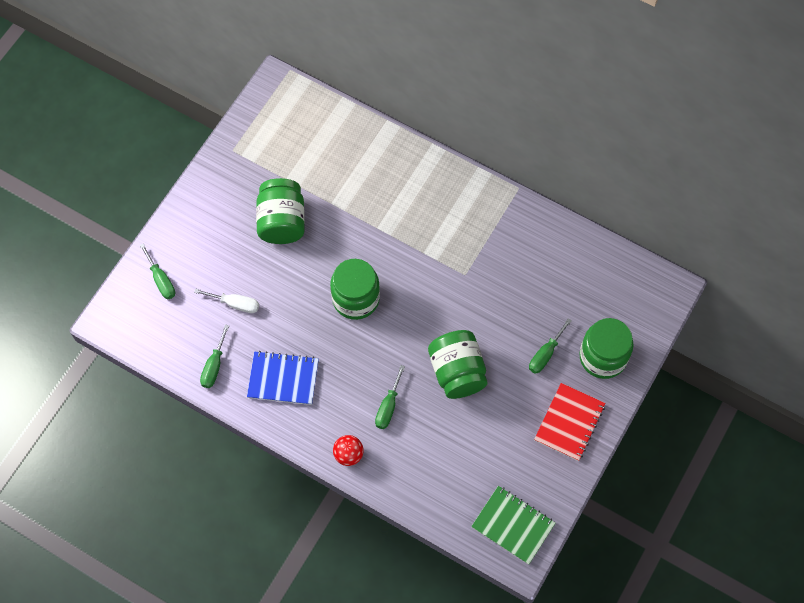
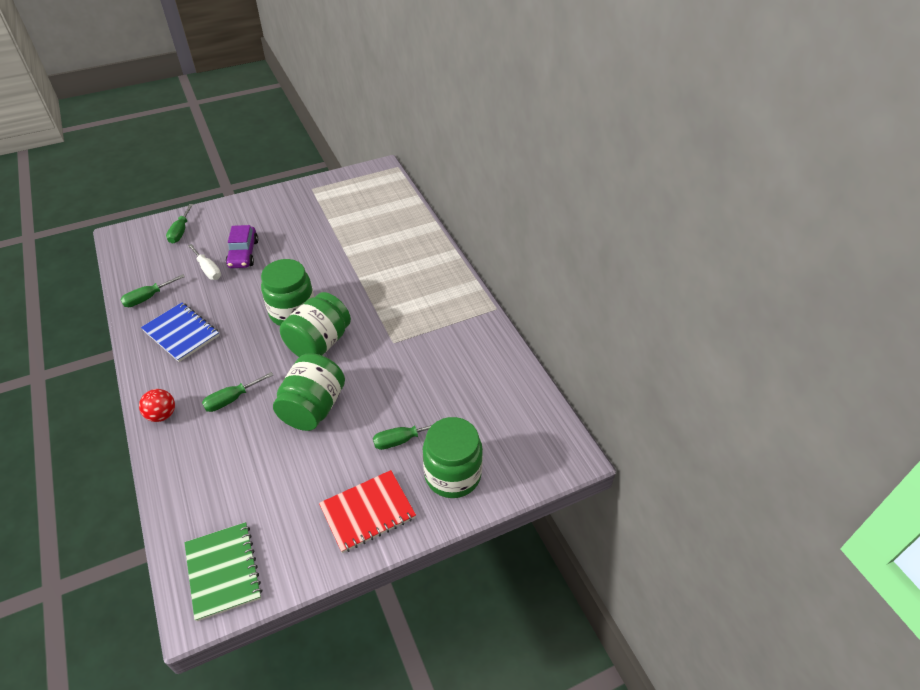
camera: 35 degrees right, 20 degrees down
(248, 267) = (243, 254): none -> purple car
(282, 222) = (296, 240): green jar -> green jar (319, 343)

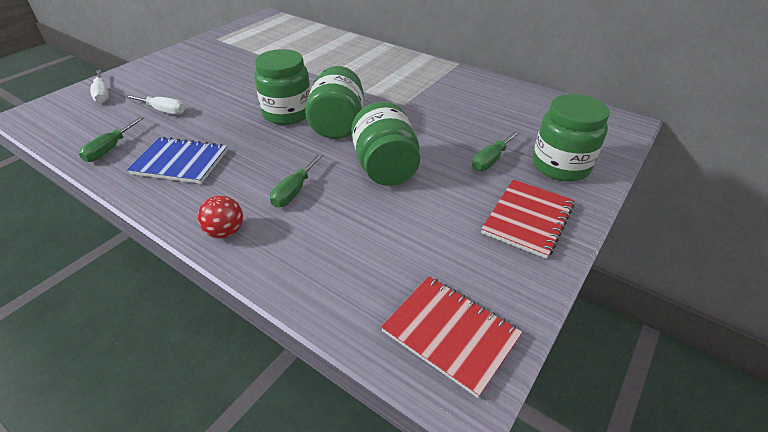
camera: 30 degrees left, 5 degrees down
(180, 232) = (102, 94): green screwdriver -> white screwdriver
(223, 571) = (450, 334): green notebook -> red notebook
(243, 254) = (191, 91): purple car -> none

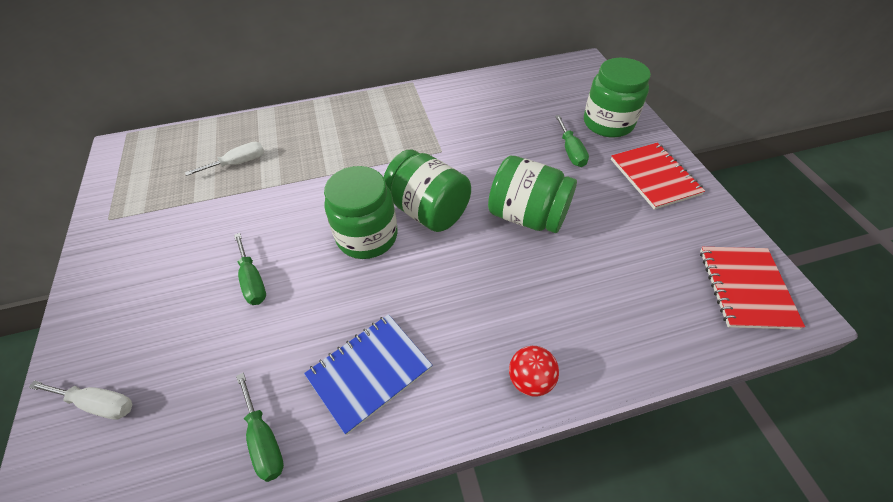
camera: 50 degrees left, 10 degrees up
(163, 111) = (232, 346): white screwdriver -> white screwdriver (238, 163)
(294, 191) = (508, 295): green screwdriver -> green screwdriver (253, 280)
(450, 334) = (746, 288): red notebook -> red notebook turned 75 degrees counterclockwise

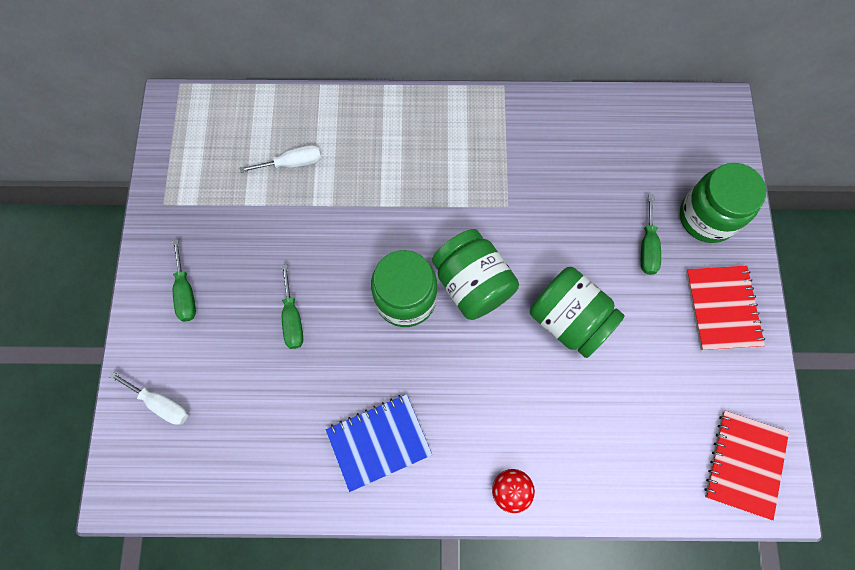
camera: 15 degrees right, 20 degrees up
(264, 439) = (286, 474): green screwdriver -> green screwdriver (186, 292)

